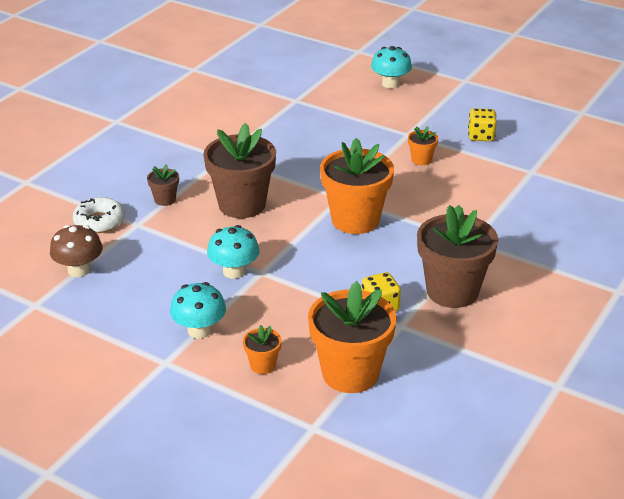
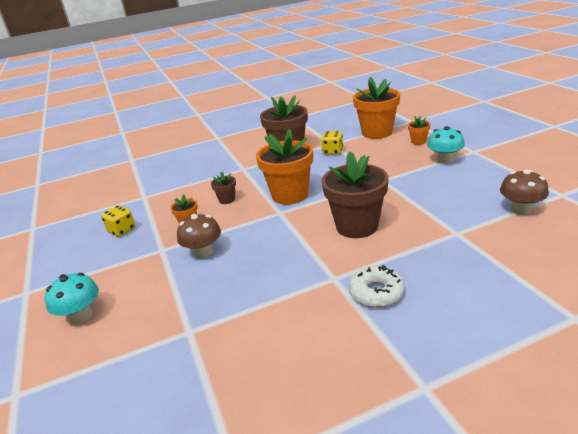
camera: 140 degrees left, 5 degrees down
(99, 221) = (492, 244): white donut -> white donut (376, 293)
(165, 200) = (420, 249): brown flower pot -> brown flower pot (227, 200)
(234, 271) = (400, 184): turquoise mushroom -> none
(364, 143) = (203, 252): none -> brown mushroom

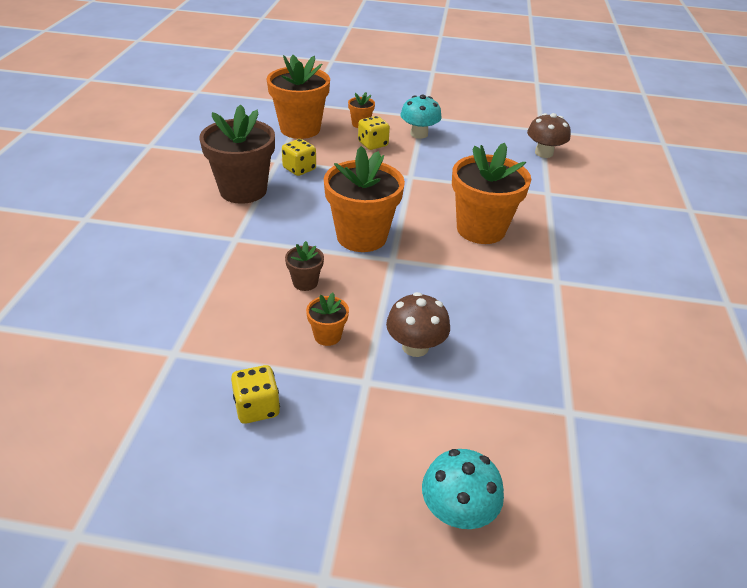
camera: 65 degrees left, 10 degrees up
(357, 226) = (480, 229): brown flower pot -> orange flower pot
(376, 293) = (598, 269): white donut -> none
(400, 155) = (373, 144): none -> yellow dice

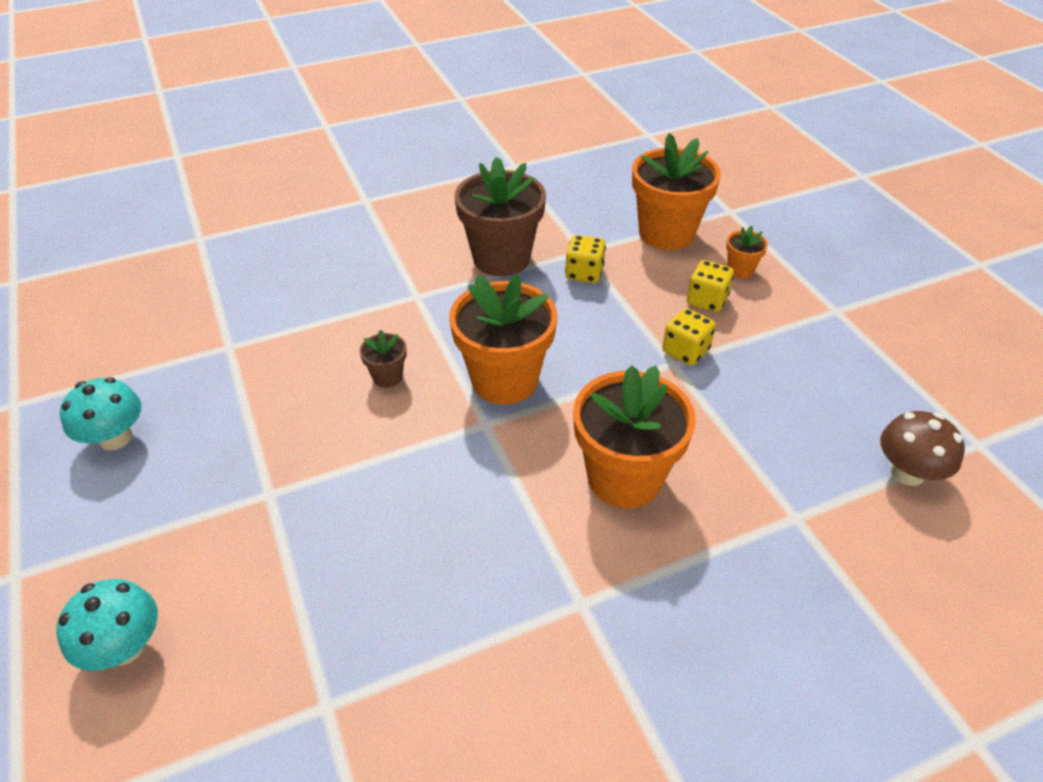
camera: 60 degrees right, 5 degrees up
(257, 407) = (190, 433): yellow dice -> yellow dice (685, 351)
(327, 336) = (317, 433): orange flower pot -> none
(415, 346) = (346, 510): brown mushroom -> none
(419, 134) = (784, 327): turquoise mushroom -> turquoise mushroom (115, 438)

